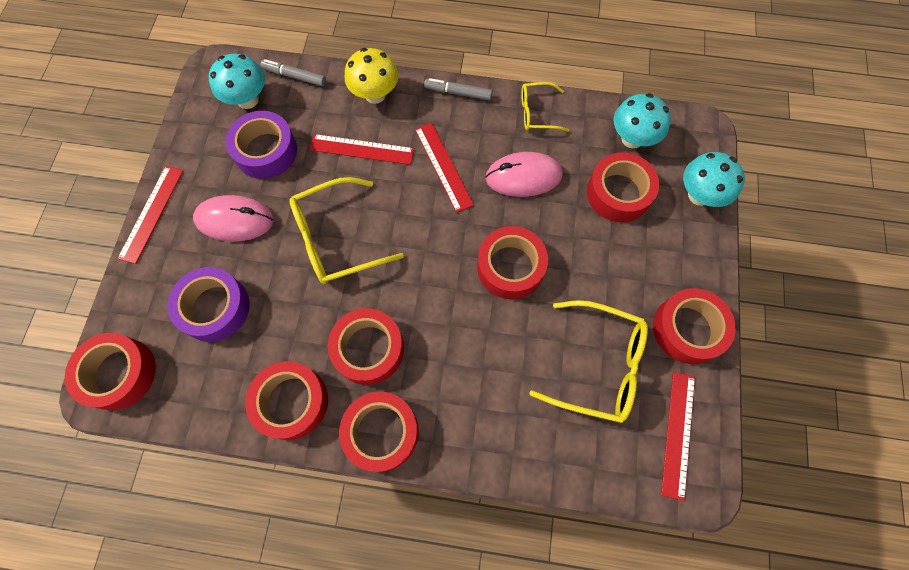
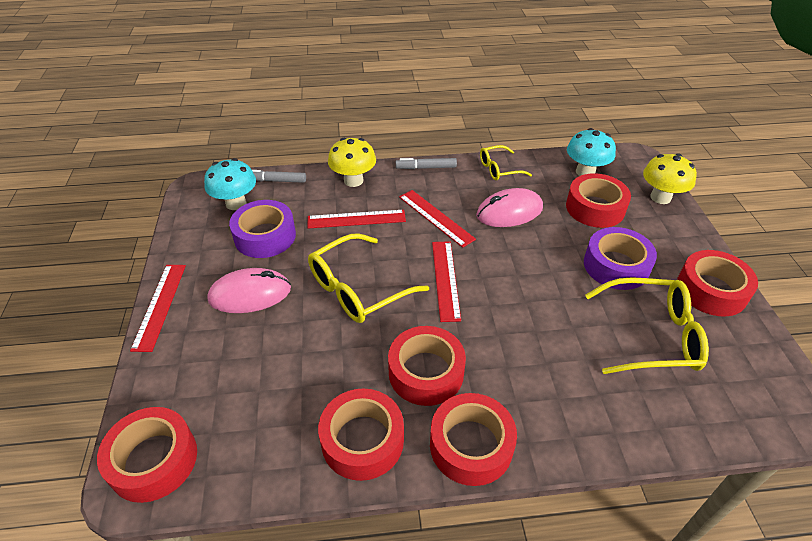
camera: 15 degrees left, 25 degrees down
(215, 308) = (250, 372): purple tape -> purple tape (616, 266)
(510, 267) = (531, 277): red tape -> none
(677, 433) = (756, 374): red ruler -> red ruler (445, 279)
(699, 195) = (660, 197): turquoise mushroom -> yellow mushroom

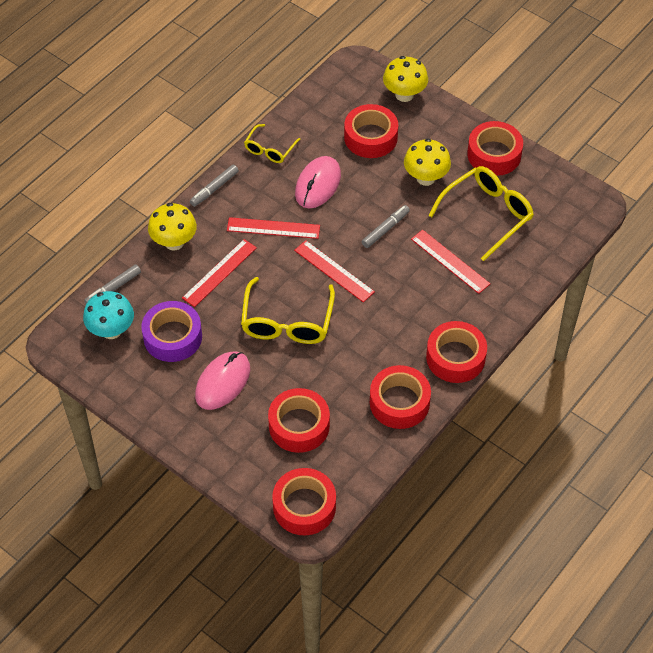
camera: 45 degrees left, 10 degrees up
(160, 306) = (174, 438): red ruler -> red ruler (450, 261)
(426, 372) = (390, 339): red tape -> red tape (299, 425)
(530, 279) = (385, 229): none -> grey marker
(585, 172) = (333, 106): turquoise mushroom -> none
(616, 266) = (426, 178): purple tape -> yellow mushroom

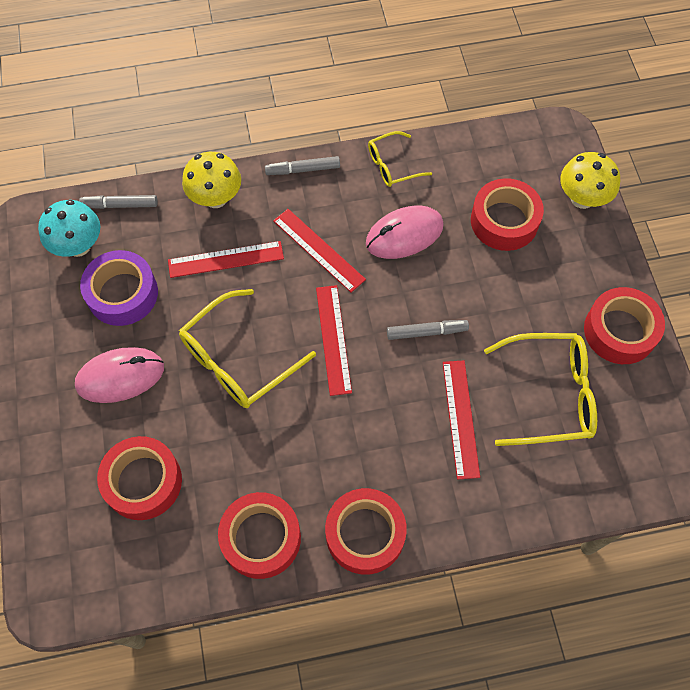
camera: 40 degrees right, 10 degrees up
(304, 506) = (63, 576): red tape -> none
(426, 178) = (521, 305): yellow mushroom -> none

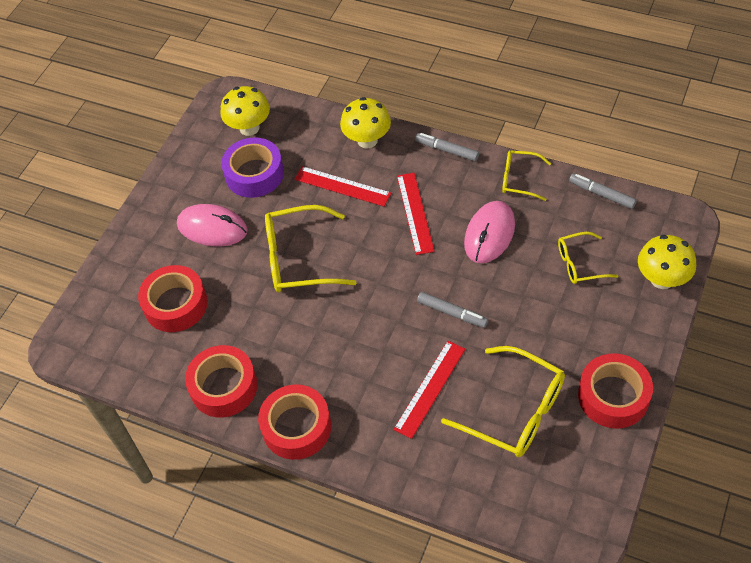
camera: 40 degrees right, 10 degrees down
(78, 246) = (249, 128): turquoise mushroom -> yellow mushroom
(120, 205) = (297, 114): grey marker -> grey marker (601, 194)
(333, 339) = (377, 281): red ruler -> none
(404, 235) = (489, 234): pink mouse -> pink mouse turned 75 degrees counterclockwise
(504, 221) = (579, 264): red tape -> yellow glasses

